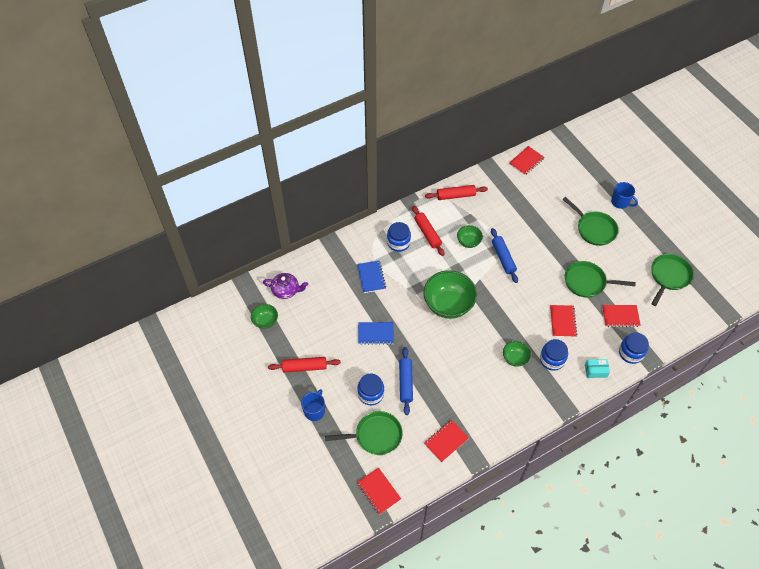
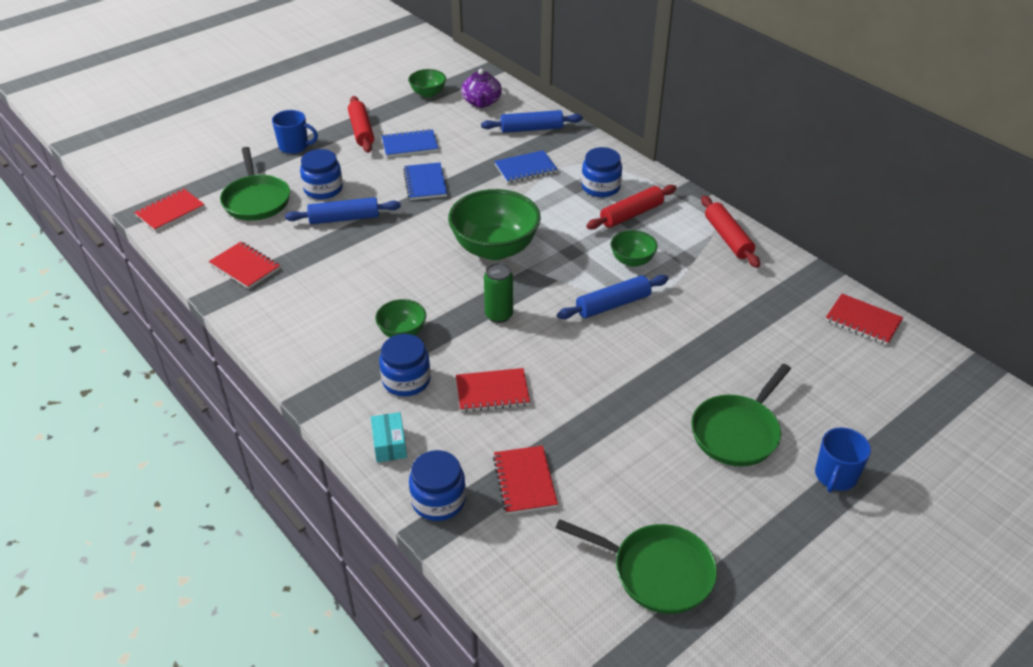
camera: 80 degrees right, 15 degrees down
(327, 267) = (531, 129): none -> blue rolling pin
(330, 338) = (410, 145): none -> blue notebook
(506, 311) = (499, 315): none -> green can
(587, 282) = (596, 425): green pan -> none

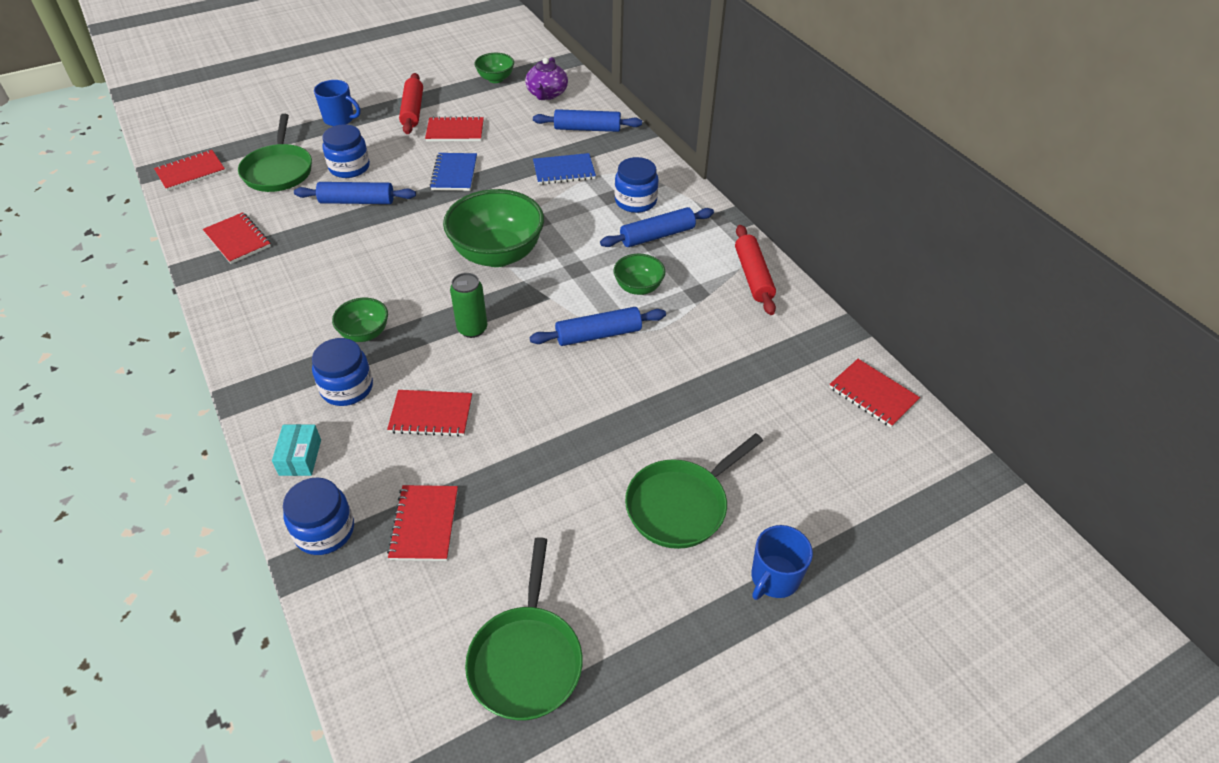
camera: 10 degrees right, 5 degrees up
(410, 145) = (455, 131): blue notebook -> red notebook
(631, 214) = (657, 235): red rolling pin -> blue rolling pin
(656, 571) = (526, 659): green pan -> green pan turned 60 degrees clockwise

